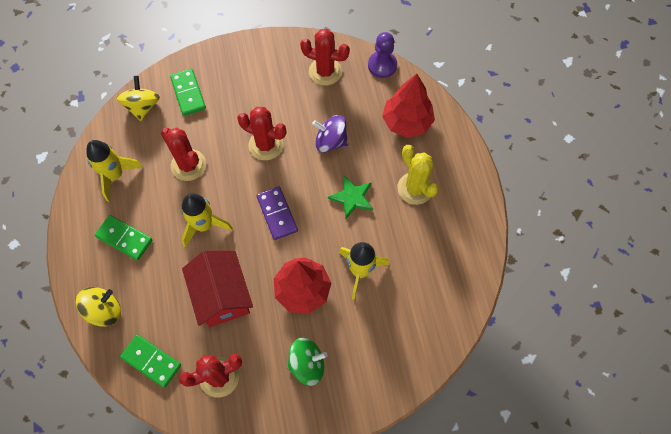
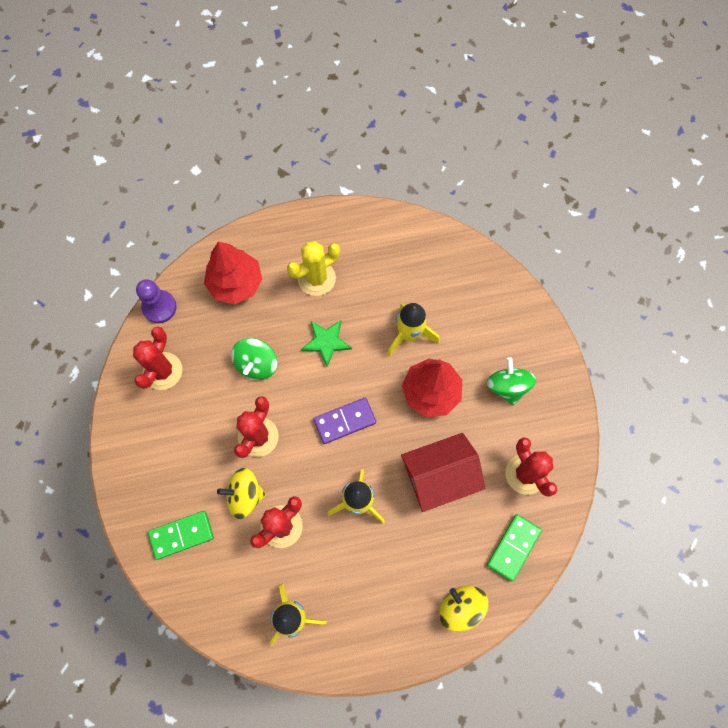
camera: 90 degrees left, 5 degrees up
(124, 238) = (374, 595): green domino -> none
(142, 106) = (197, 592): yellow spinning top -> yellow spinning top (245, 495)
(330, 141) = (256, 364): purple spinning top -> green spinning top

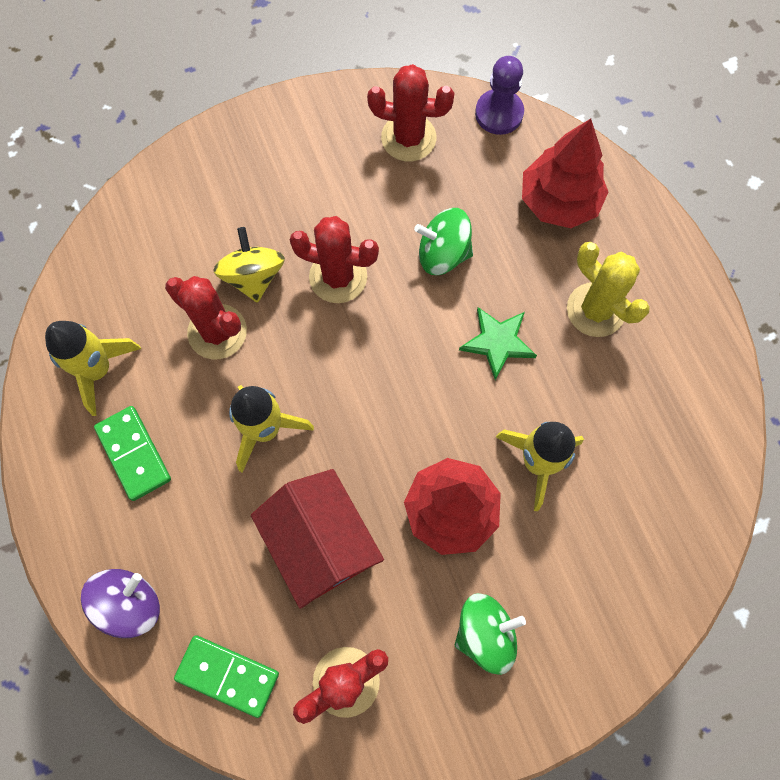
camera: 80 degrees right, 0 degrees up
(181, 535) = (190, 210): green domino -> green domino (134, 454)
(344, 421) = (382, 390): purple domino -> none
(461, 607) = (130, 604): yellow spinning top -> purple spinning top

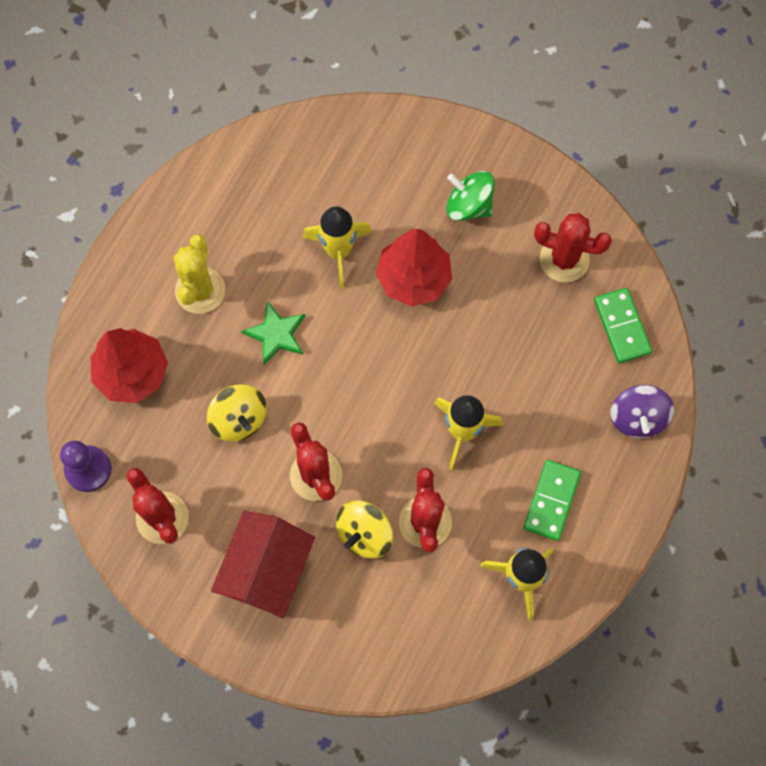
camera: 130 degrees left, 0 degrees up
(130, 604) = (637, 418): purple spinning top -> purple spinning top turned 90 degrees counterclockwise
(321, 543) = (501, 337): red house -> red house (267, 570)
(443, 254) = (239, 419): green spinning top -> yellow spinning top

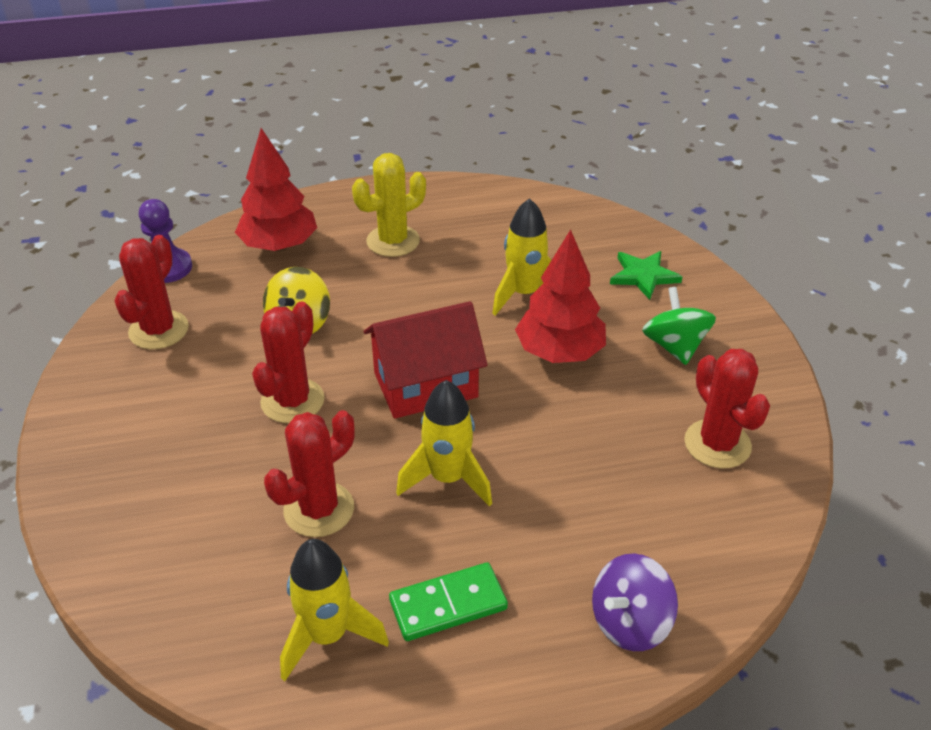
camera: 50 degrees right, 30 degrees down
(267, 570) = (161, 423): red house -> red house (425, 385)
(276, 334) = (404, 301): green star -> green star (643, 276)
(364, 533) = (263, 470): yellow spinning top -> none
(622, 326) = (712, 537): green domino -> none

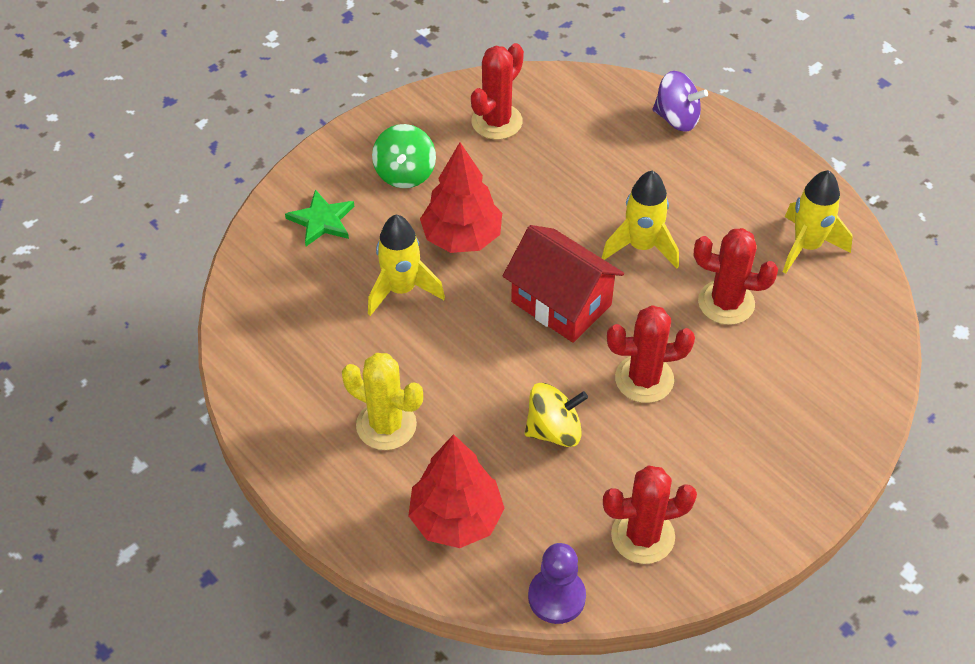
camera: 120 degrees left, 10 degrees up
(448, 604) = (736, 201): green domino -> none
(674, 346) = (405, 173): green spinning top -> green spinning top turned 45 degrees counterclockwise

